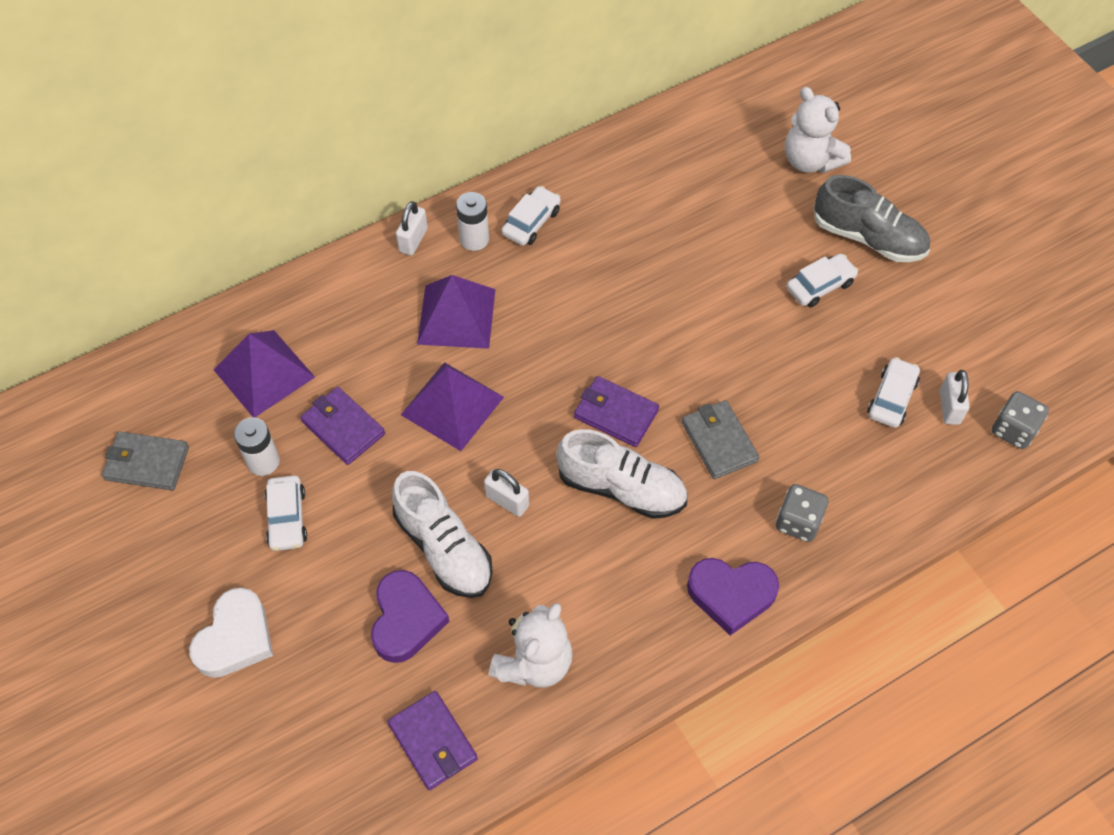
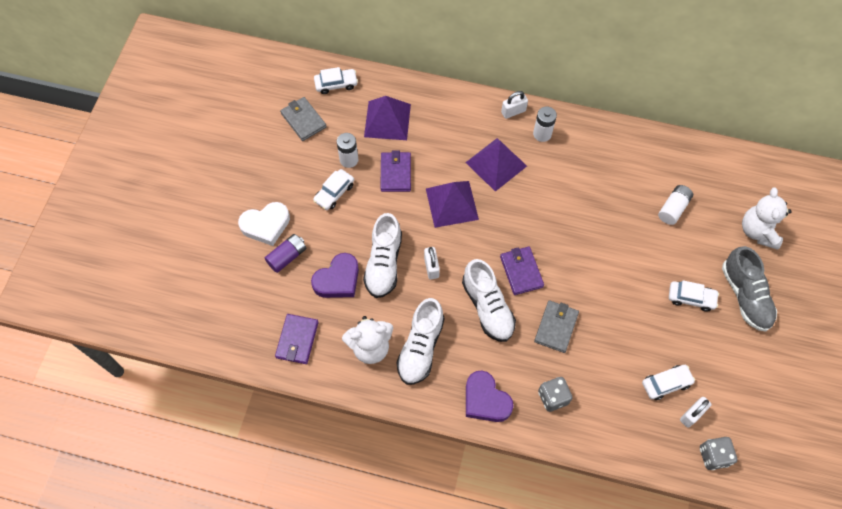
camera: 45 degrees right, 5 degrees up
(308, 651) = (287, 256): none -> purple battery
(531, 222) = (578, 147): white car -> white car (336, 84)
(594, 606) = (420, 347): none -> white shoe
(703, 206) = (673, 208): none -> white battery

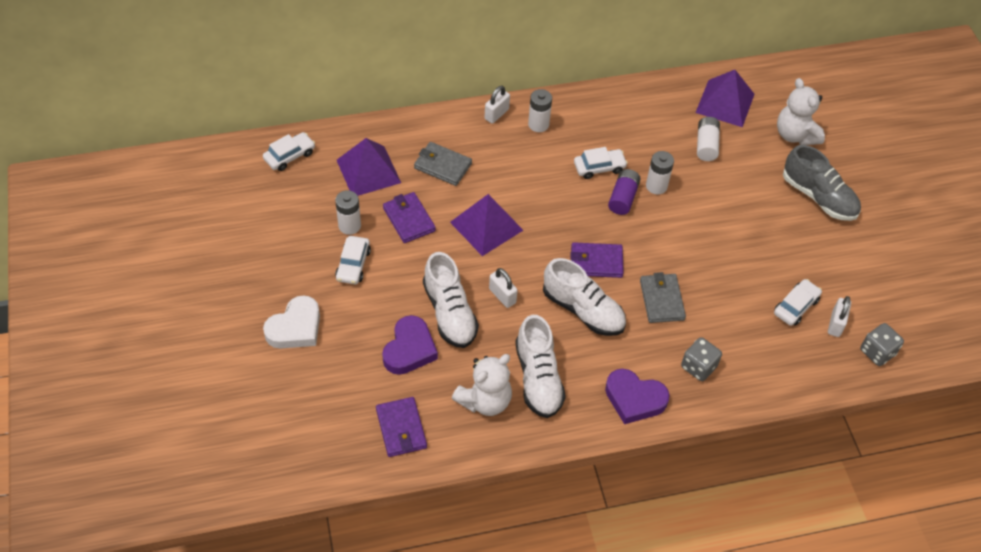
camera: 30 degrees left, 10 degrees down
(287, 256) = (339, 350): purple battery -> purple battery (623, 198)
(303, 120) = (274, 205): grey wallet -> grey wallet (442, 166)
(496, 164) = (509, 170): purple pyramid -> purple pyramid (725, 103)
(521, 271) = (596, 262): purple wallet -> purple wallet turned 45 degrees counterclockwise
(609, 227) = (656, 186): none -> white battery
(691, 298) = (771, 219): white car -> white car (599, 167)

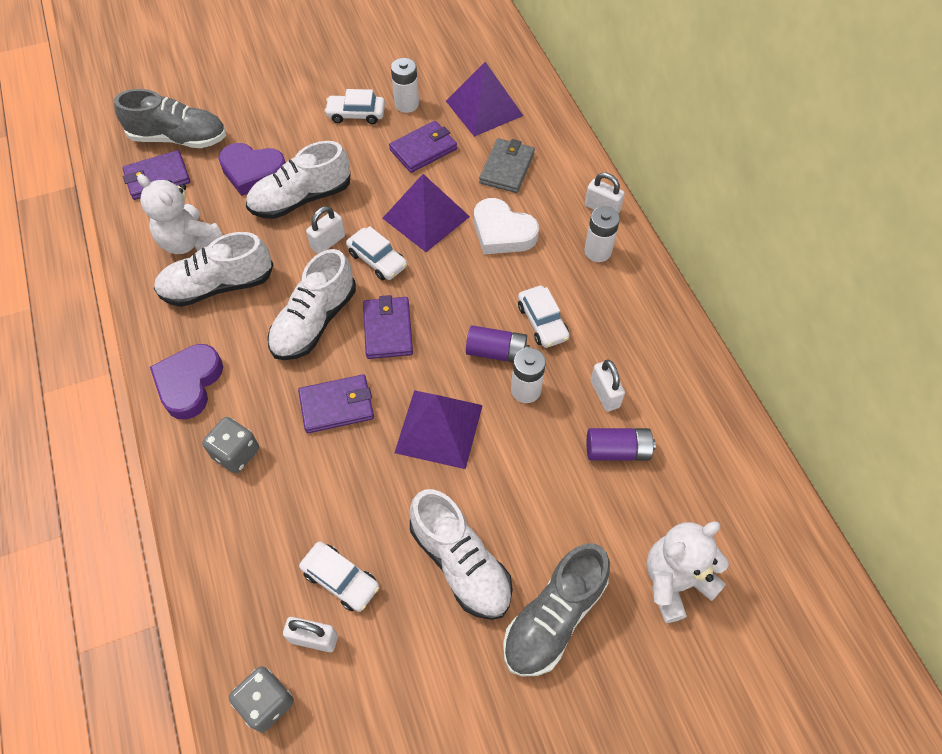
camera: 85 degrees right, 5 degrees up
(289, 156) = (490, 46): white car -> white car (377, 259)
(295, 328) = (275, 84): white heart -> white heart (502, 232)
(351, 411) = (179, 138): none -> grey shoe
(662, 143) = (604, 394): none -> white padlock
(662, 300) = (337, 406): grey wallet -> purple wallet
(706, 145) = (617, 450): white battery -> purple battery
(725, 103) = (710, 474): purple pyramid -> purple pyramid (439, 428)
(784, 239) = (460, 563): none -> white shoe

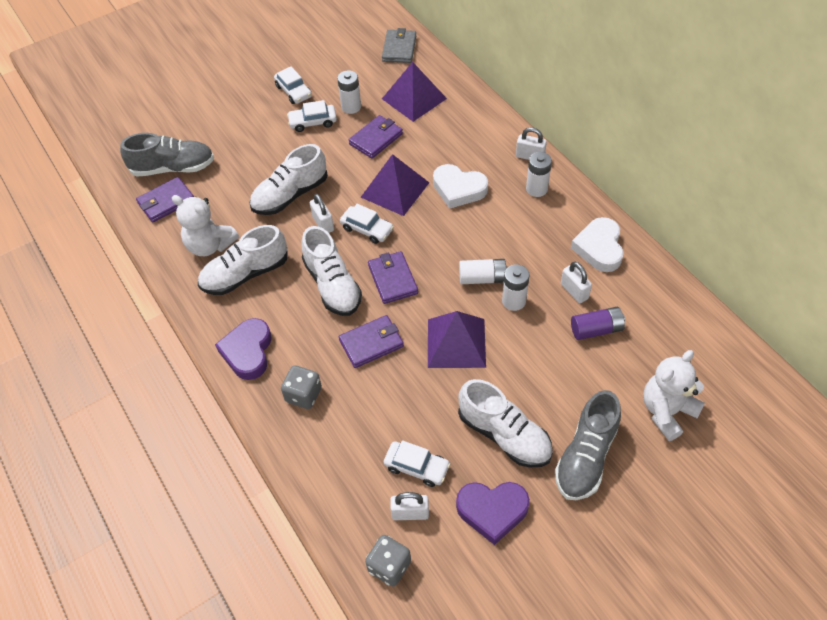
camera: 10 degrees left, 5 degrees down
(252, 172) = (243, 182): purple heart -> purple heart (492, 511)
(314, 321) = (332, 285): white shoe -> white shoe turned 45 degrees counterclockwise
(328, 242) = (323, 223): white padlock -> white padlock turned 60 degrees counterclockwise
(496, 352) = (482, 278): purple battery -> white battery
(507, 168) = (446, 140): grey wallet -> grey wallet (399, 48)
(542, 322) = (510, 249): white car -> white car (294, 91)
(653, 344) = (599, 248): none -> white heart

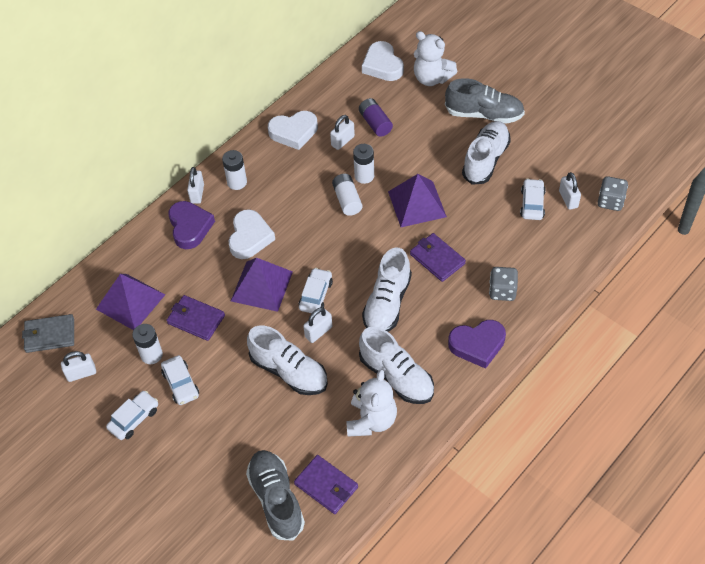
camera: 105 degrees left, 0 degrees up
(332, 285) = (387, 303): white shoe -> white shoe turned 150 degrees clockwise
(352, 64) = (81, 373): none -> white padlock
(393, 279) = (367, 261): purple wallet -> none
(492, 511) = (546, 155): purple heart -> purple heart (190, 227)
(701, 360) = (382, 65): none -> white heart

